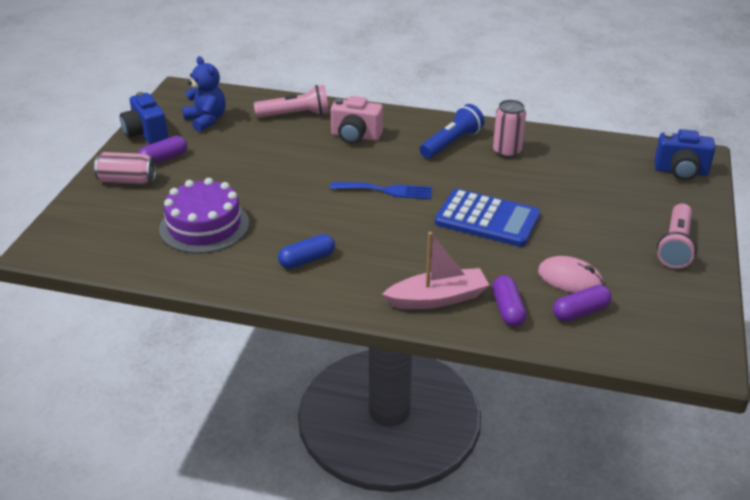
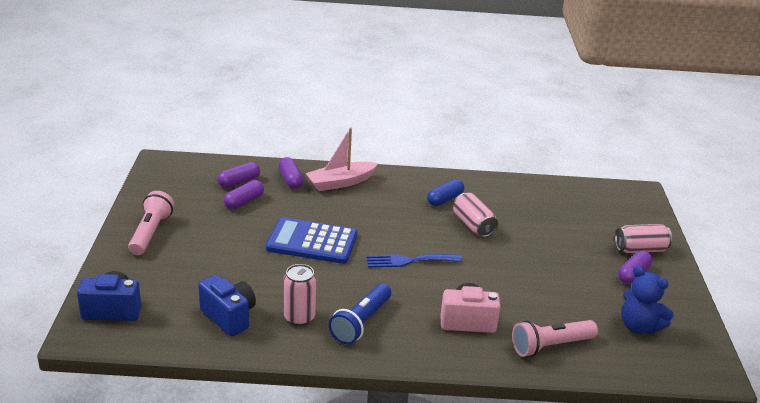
camera: 165 degrees right, 5 degrees down
(146, 134) = (680, 301): blue camera -> blue camera (229, 317)
(204, 226) = (540, 217): purple cake -> none
(292, 223) = (473, 225): none -> pink can
(570, 279) = (244, 202): pink mouse -> purple capsule

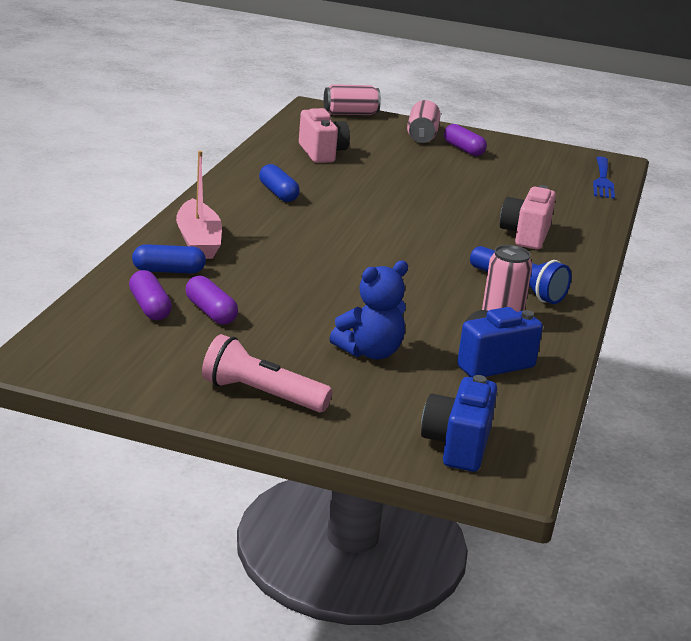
camera: 75 degrees left, 5 degrees down
(290, 180) = (168, 271): purple capsule -> blue capsule
(312, 242) = (340, 285): blue calculator -> none
(409, 261) = (403, 239): blue fork -> blue fork (602, 180)
(473, 225) = (343, 192): pink can -> pink can (350, 113)
(542, 207) = (322, 153): none -> pink camera
(550, 346) = (571, 210): pink flashlight -> none
(639, 327) = (547, 169): blue teddy bear -> blue teddy bear (370, 352)

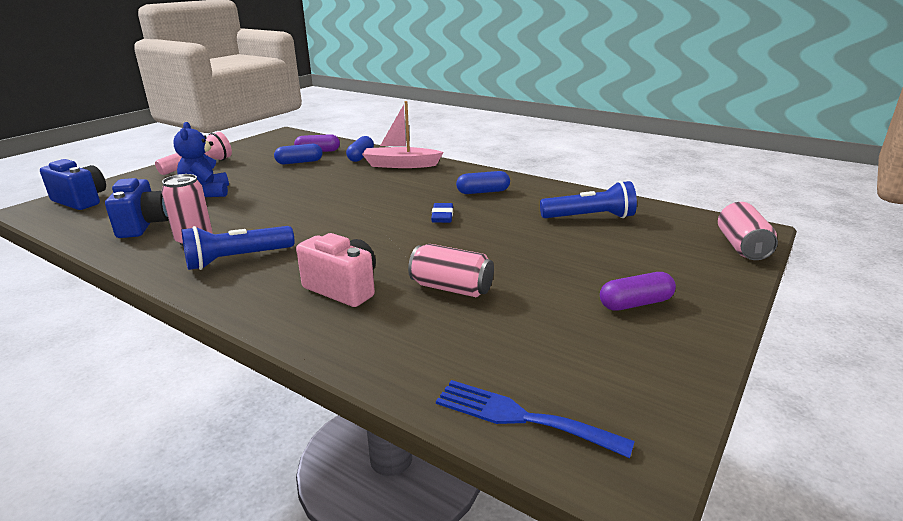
camera: 110 degrees right, 0 degrees up
(210, 312) = (299, 162): purple capsule -> blue capsule
(322, 153) = (589, 217): pink camera -> blue flashlight
(357, 209) = (442, 216): none -> blue eraser
(422, 135) = (680, 281): pink can -> pink can (451, 288)

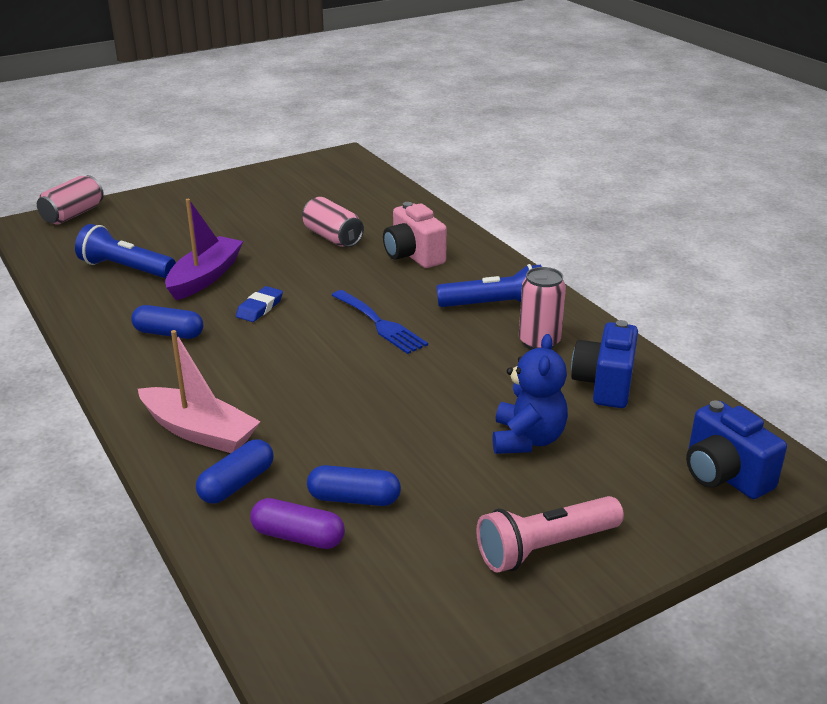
camera: 155 degrees left, 5 degrees up
(517, 225) = (205, 277): none -> purple boat
(521, 417) = (366, 176): blue fork -> blue fork (380, 324)
(635, 303) = (227, 201): purple capsule -> none

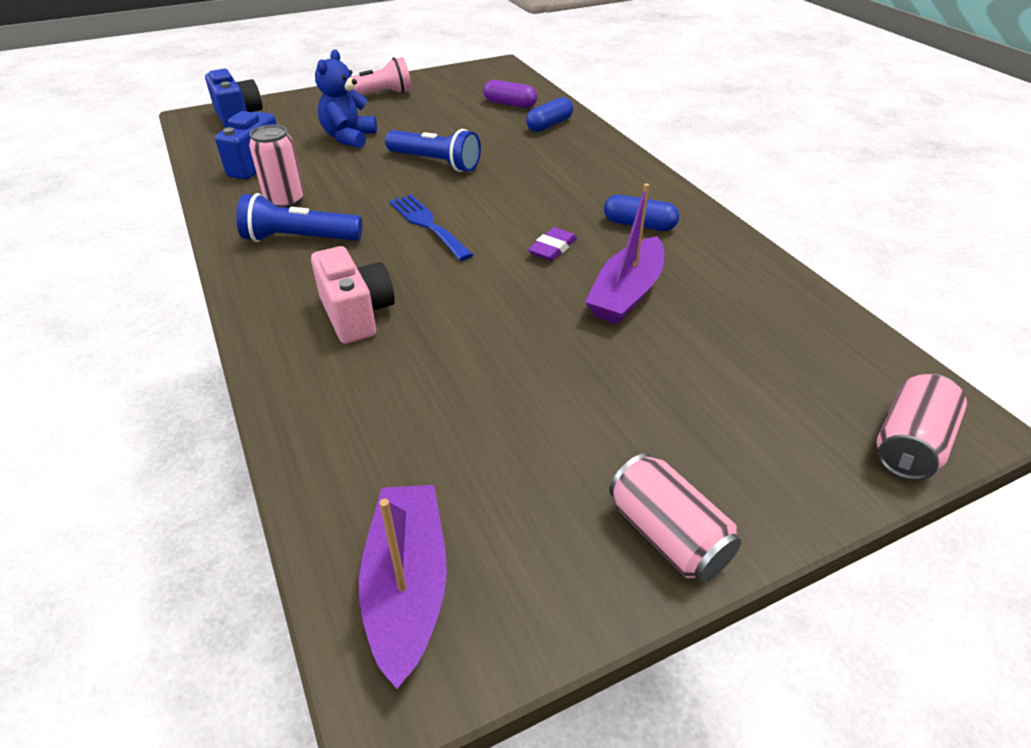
camera: 175 degrees left, 10 degrees up
(126, 269) = (735, 312): blue flashlight -> blue flashlight (435, 162)
(199, 431) = (582, 151): pink boat -> none
(260, 308) = (552, 248): blue eraser -> purple eraser
(333, 237) = (460, 357): pink can -> pink can (667, 535)
(343, 170) = (407, 587): none -> purple boat
(354, 499) = (475, 116): blue capsule -> none

